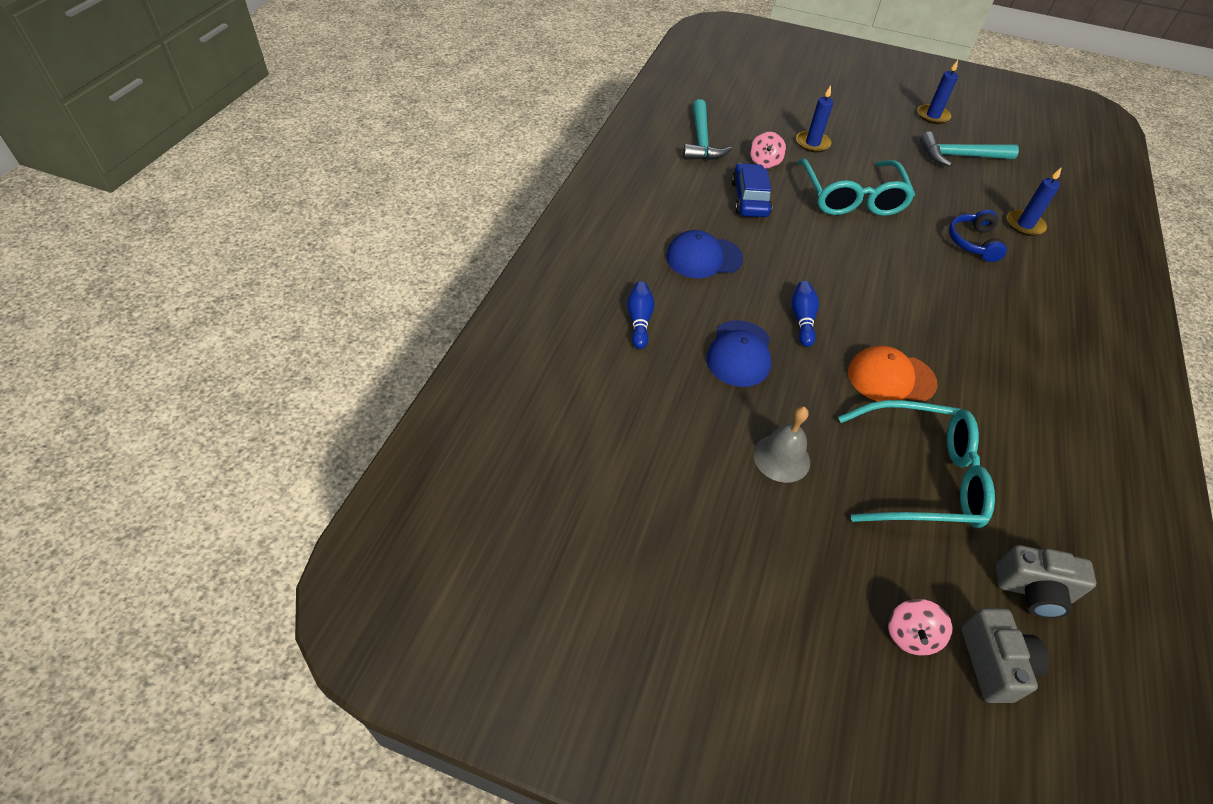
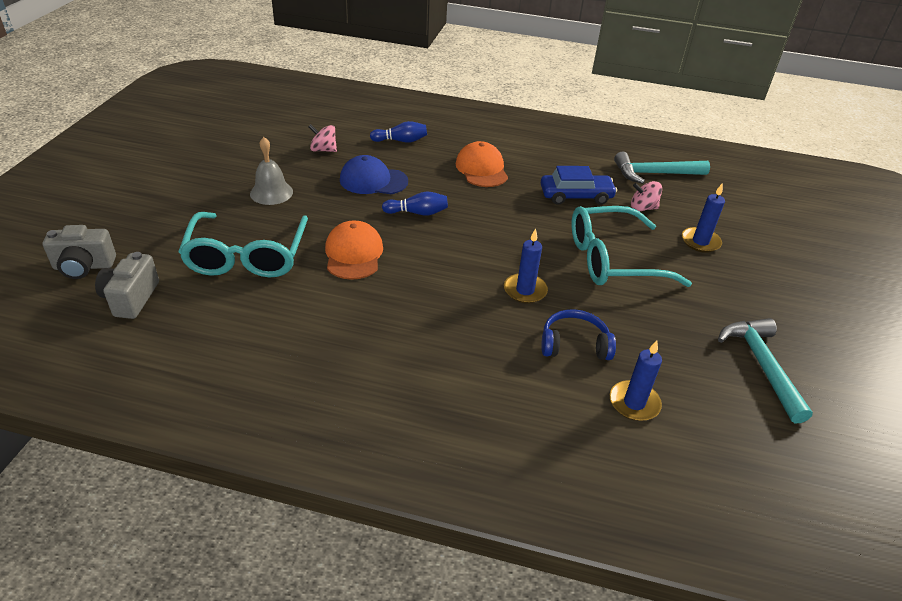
camera: 85 degrees right, 10 degrees down
(703, 258) = (481, 169): blue cap -> orange cap
(910, 635) = (118, 233): pink spinning top -> pink spinning top (323, 150)
(932, 116) = (849, 354): blue candle -> blue candle (525, 290)

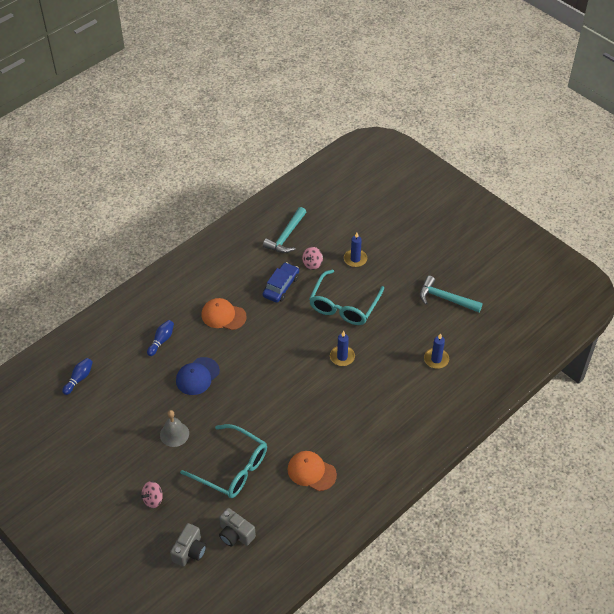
camera: 55 degrees left, 10 degrees up
(323, 150) = (143, 387): pink spinning top -> pink spinning top (153, 499)
(353, 254) = (263, 417): orange cap -> orange cap (311, 472)
(417, 213) = (246, 370): blue bowling pin -> blue bowling pin (79, 379)
(574, 344) = (390, 359): blue headphones -> none

